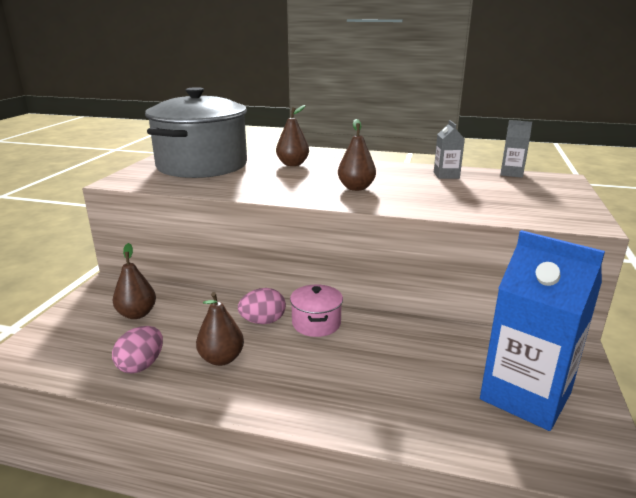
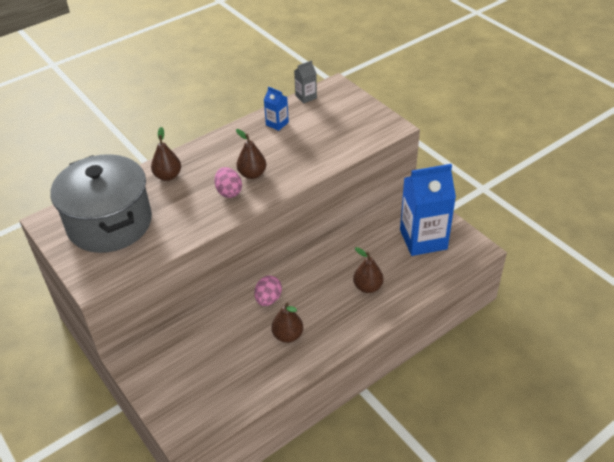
camera: 50 degrees left, 20 degrees up
(137, 314) = (195, 357): brown pear -> brown pear (367, 287)
(141, 365) = (258, 374): pink egg -> pink egg (229, 192)
(316, 323) = (295, 277): pink pot -> none
(446, 175) = (277, 124): grey carton -> blue carton

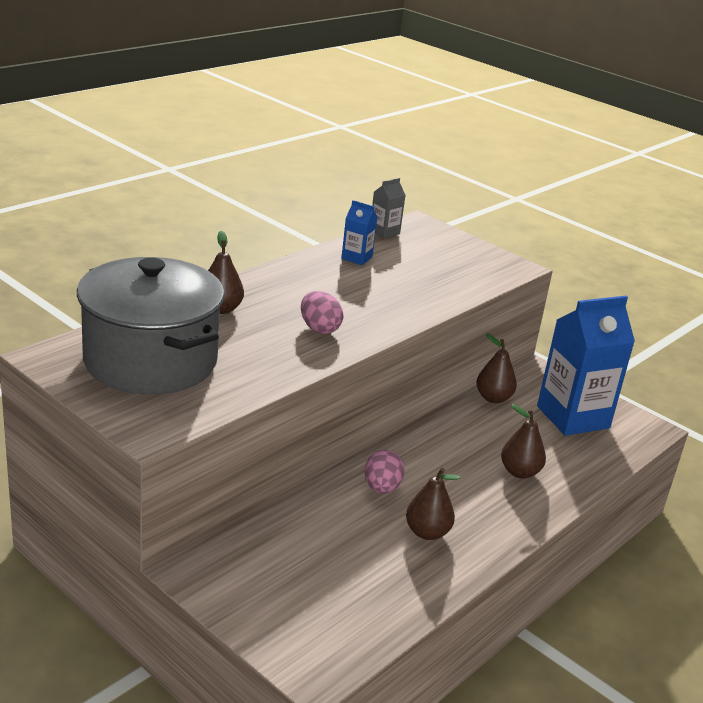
camera: 15 degrees left, 15 degrees down
(252, 174) = (345, 310): brown pear -> brown pear (493, 398)

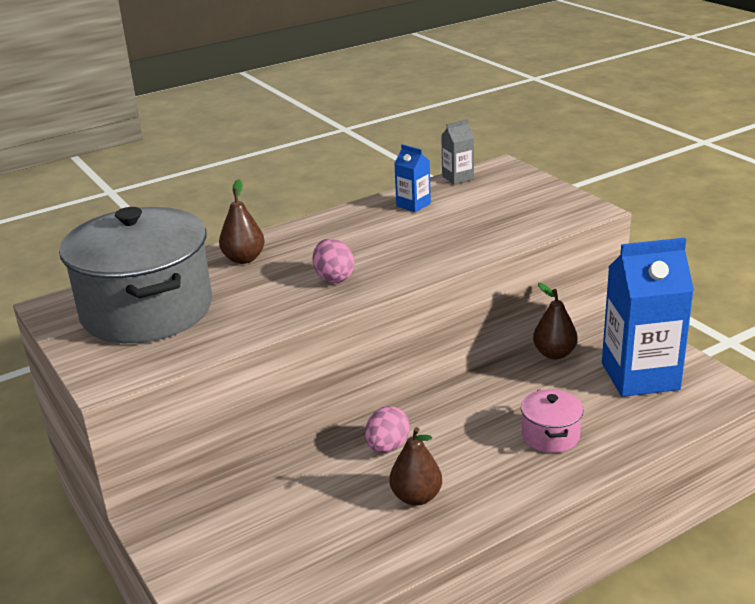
camera: 20 degrees right, 0 degrees up
(519, 472) = (550, 435): brown pear -> pink pot

